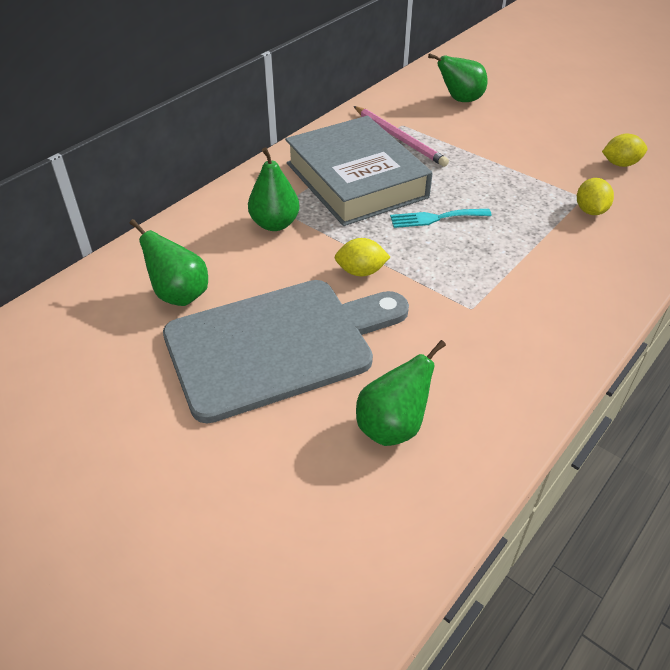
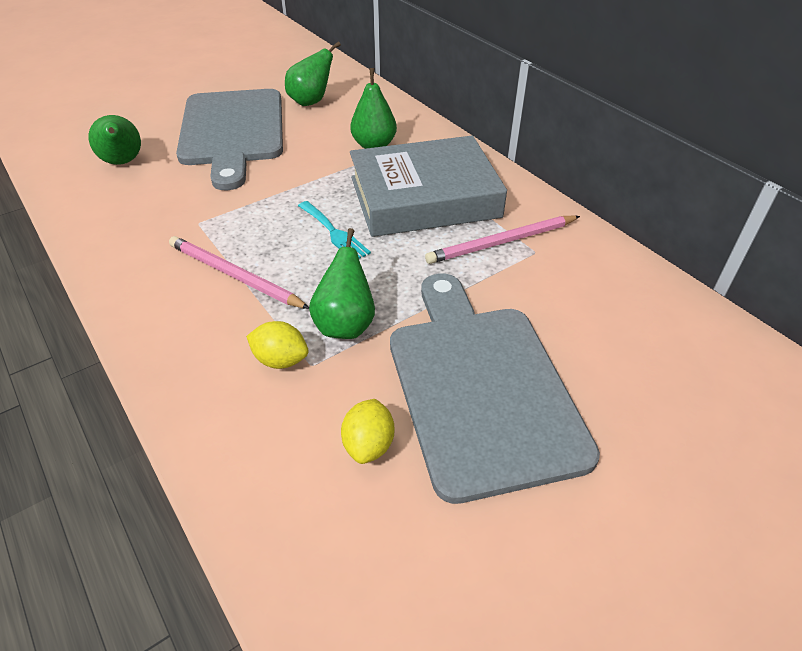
camera: 105 degrees right, 0 degrees up
(361, 272) = (284, 176): yellow lemon -> none
(435, 218) = (334, 233): turquoise fork -> turquoise fork turned 135 degrees clockwise
(460, 100) = (600, 322): green pear -> green pear (345, 325)
(526, 259) = (234, 275): none -> pink pencil
(545, 134) = (480, 387): none -> grey cutting board

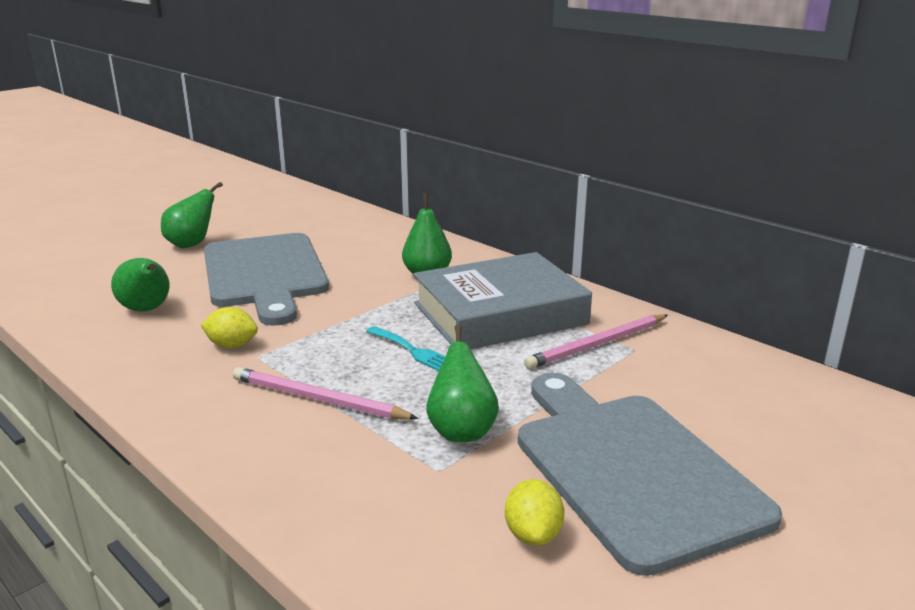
camera: 10 degrees left, 20 degrees down
(280, 360) = (402, 469): yellow lemon -> yellow lemon (232, 345)
(311, 102) = (343, 243): green pear -> green pear (191, 244)

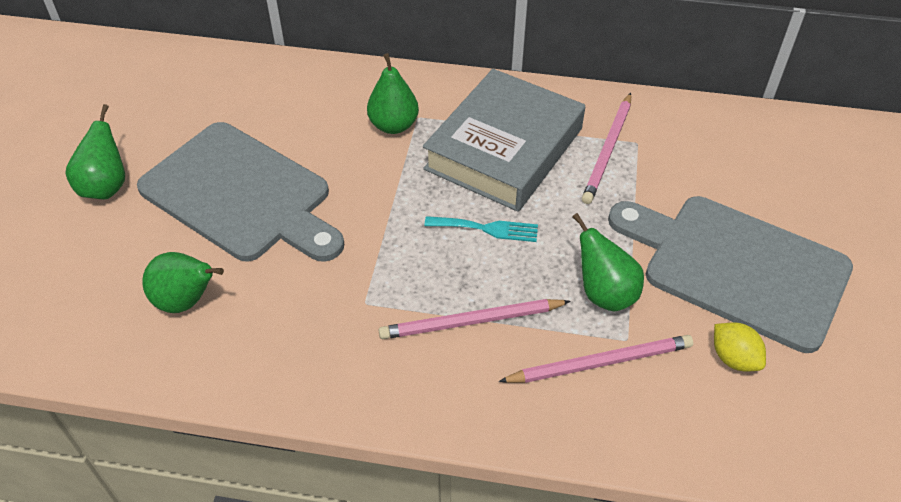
camera: 35 degrees left, 25 degrees up
(232, 345) = (328, 302): yellow lemon -> none
(389, 474) = (600, 362): none -> pink pencil

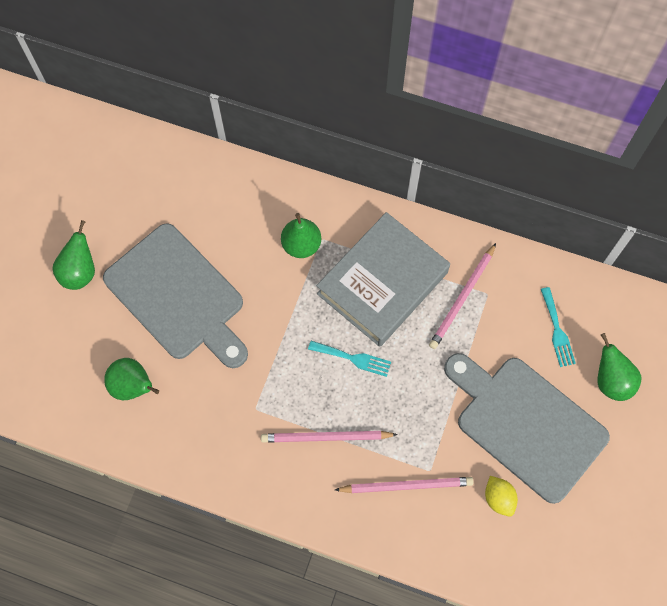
camera: 10 degrees right, 20 degrees up
(604, 294) = (424, 430): green pear -> green pear (611, 380)
(736, 166) = (557, 331): none -> turquoise fork

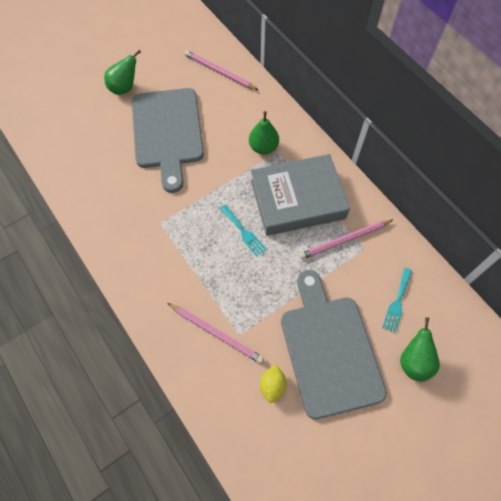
camera: 35 degrees right, 5 degrees down
(133, 386) = (101, 165): green pear -> none
(326, 437) = (188, 268): pink pencil -> pink pencil (219, 72)

